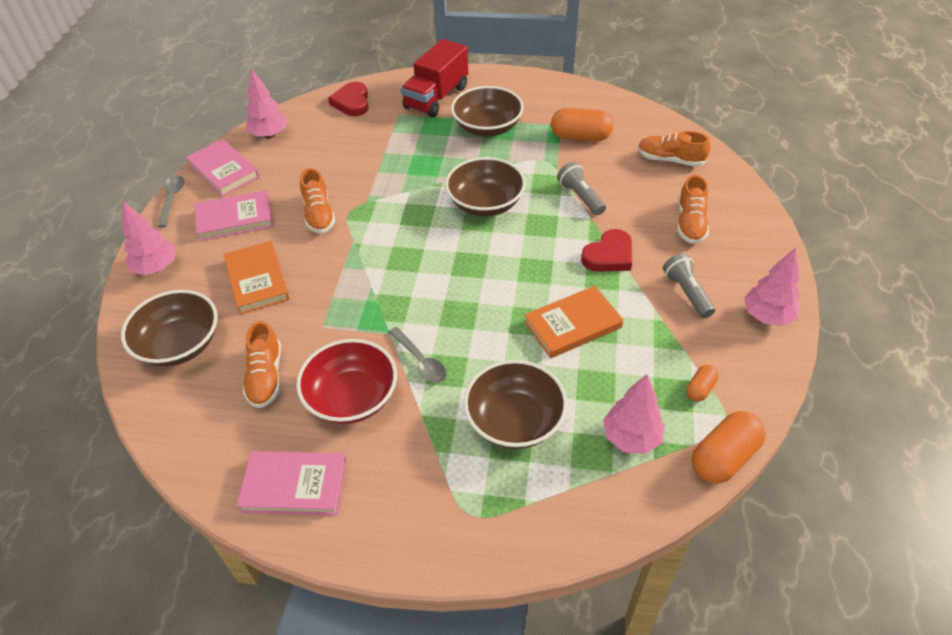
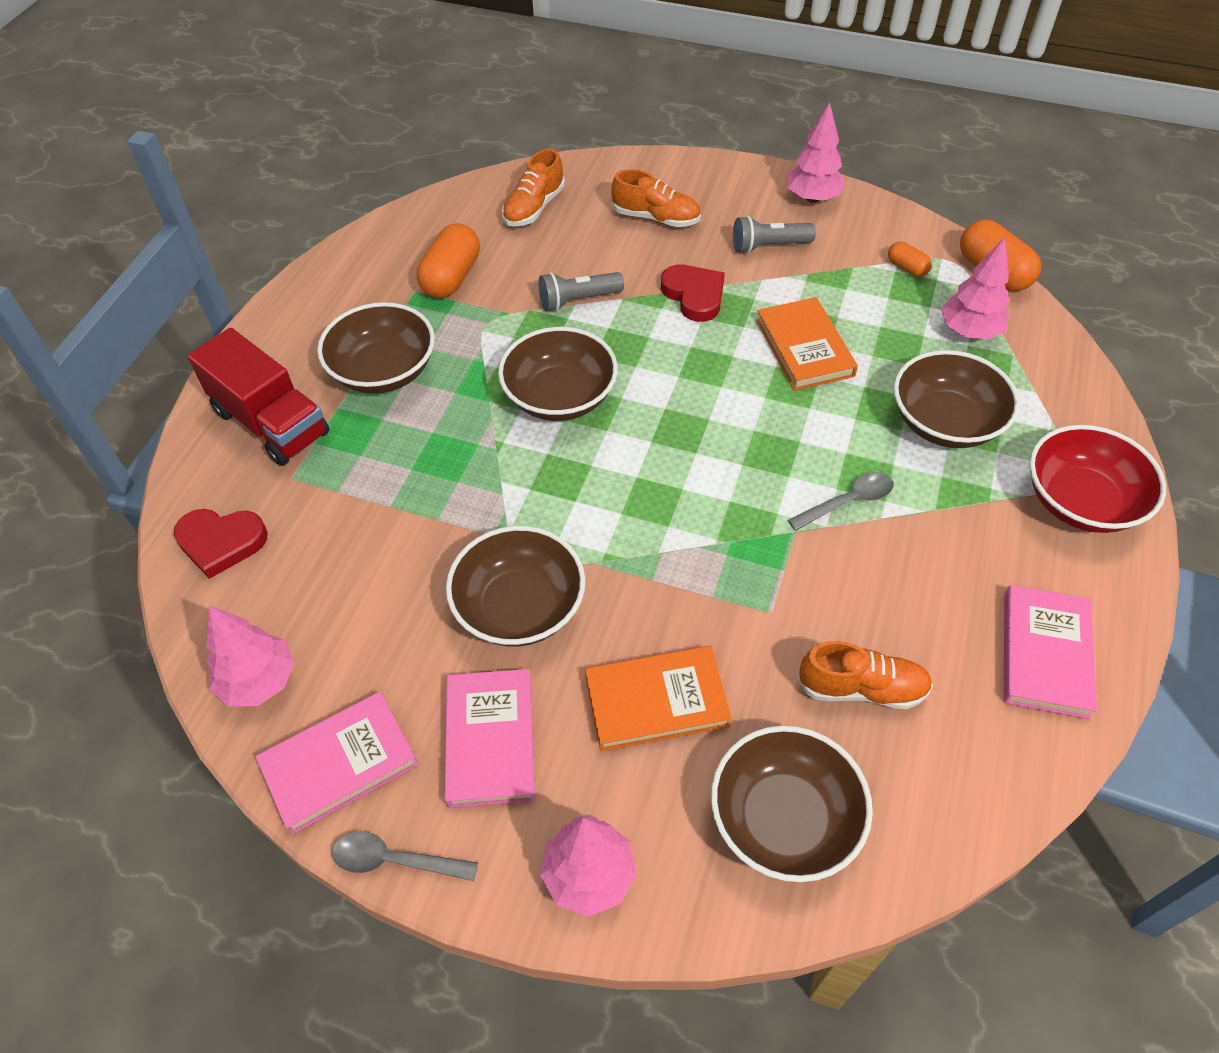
camera: 80 degrees left, 5 degrees up
(319, 214) = (519, 607): orange shoe -> brown bowl
(352, 397) = (904, 582): red bowl -> red bowl (1080, 501)

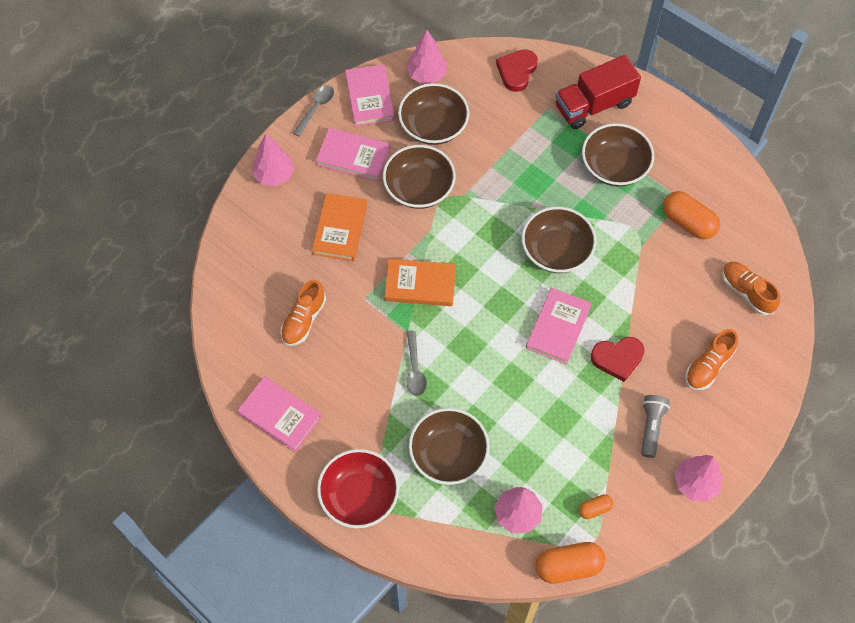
camera: 110 degrees right, 10 degrees up
(578, 300) = (638, 288): grey flashlight -> none
(683, 362) = (558, 327): none -> pink book
(784, 819) = (260, 258): brown bowl -> brown bowl (433, 126)
(804, 348) = (543, 403): orange book -> orange book (420, 284)

